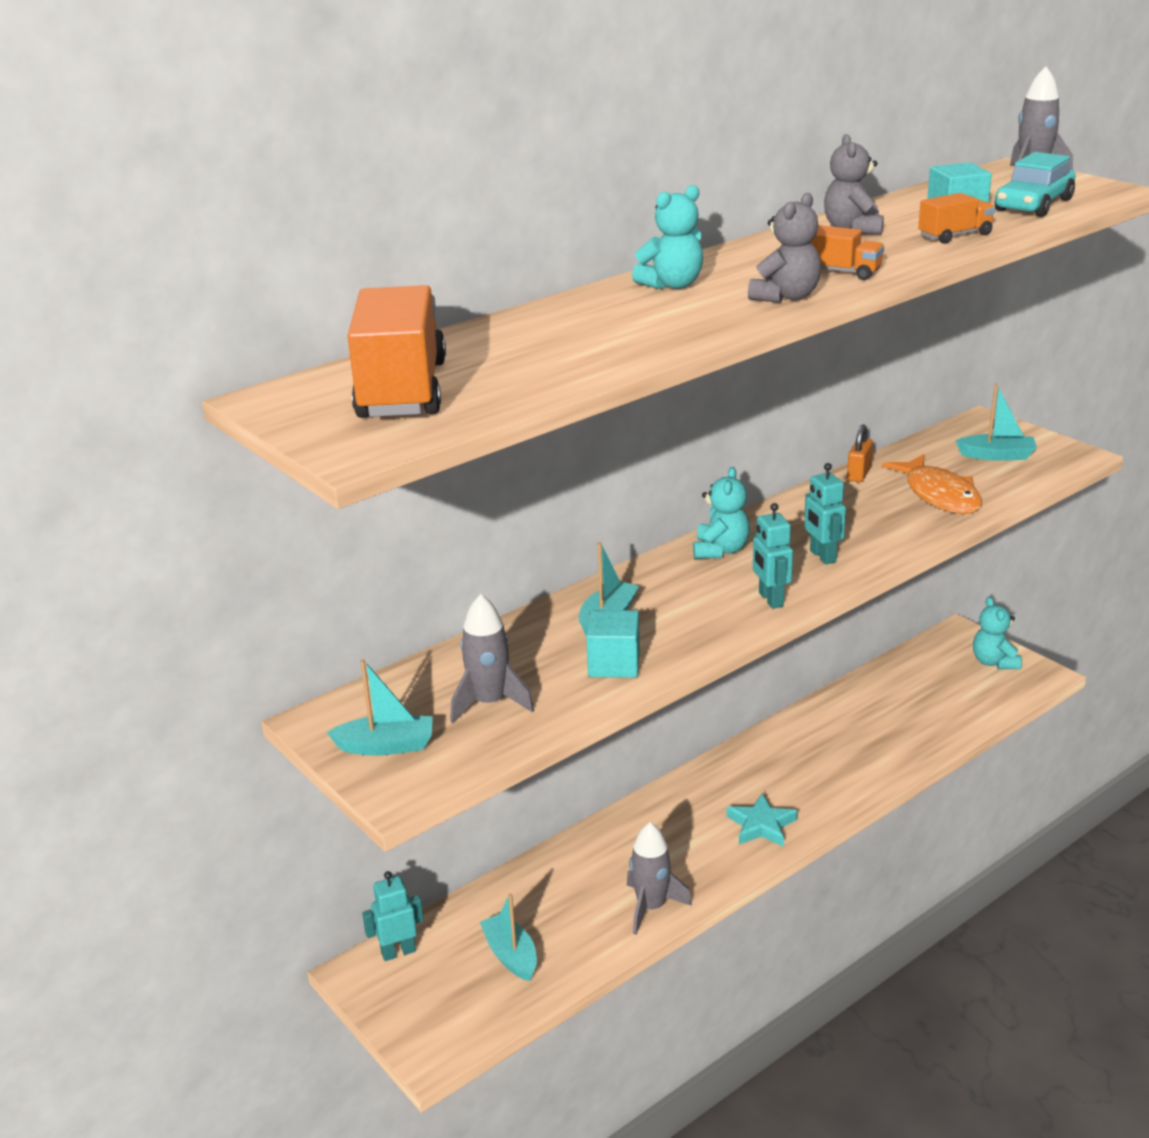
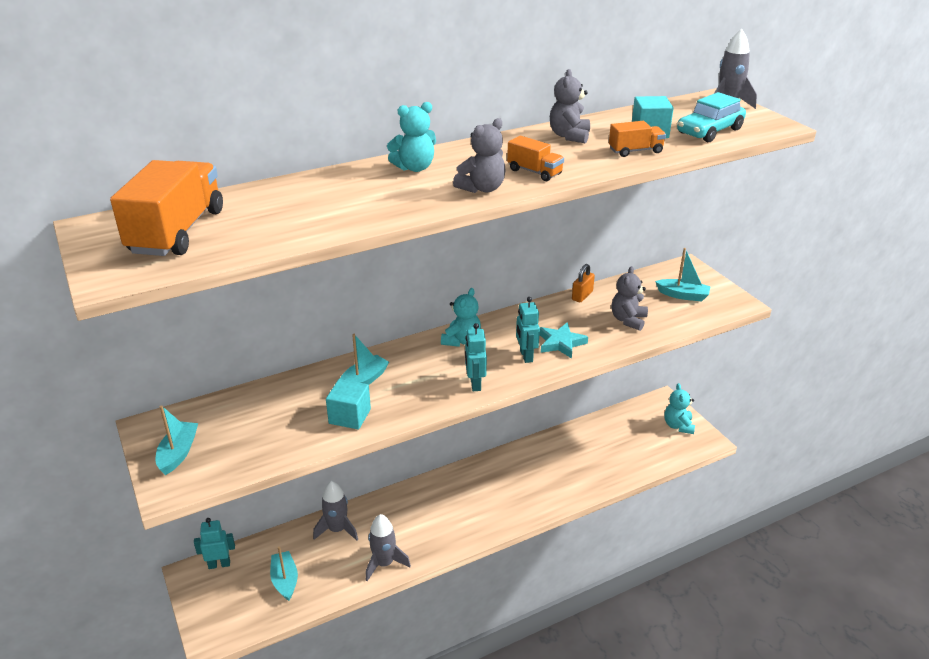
camera: 10 degrees right, 5 degrees up
(386, 746) = (178, 453): turquoise boat -> turquoise boat turned 90 degrees counterclockwise
(489, 703) = (257, 432): grey rocket -> grey rocket (337, 529)
(761, 825) = (477, 518): turquoise star -> turquoise star (561, 343)
(939, 495) = (628, 320): orange fish -> grey teddy bear

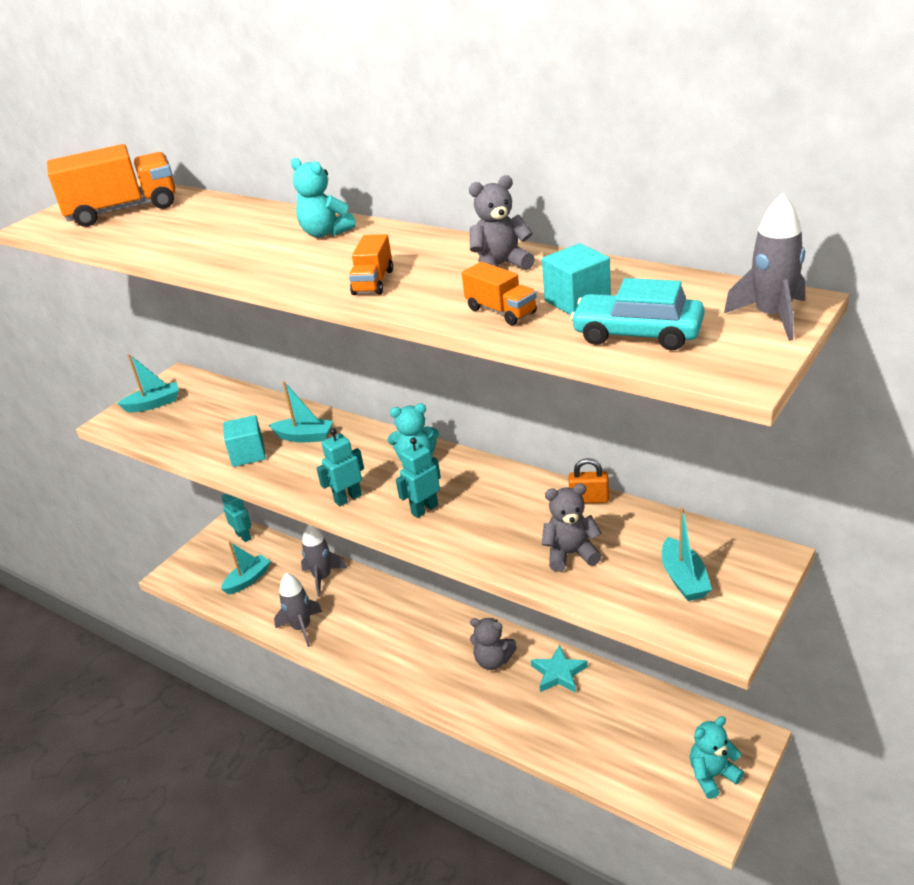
camera: 65 degrees right, 0 degrees up
(482, 188) = (304, 274): grey teddy bear -> grey teddy bear (493, 661)
(561, 343) = (471, 523): turquoise star -> turquoise star (558, 673)

